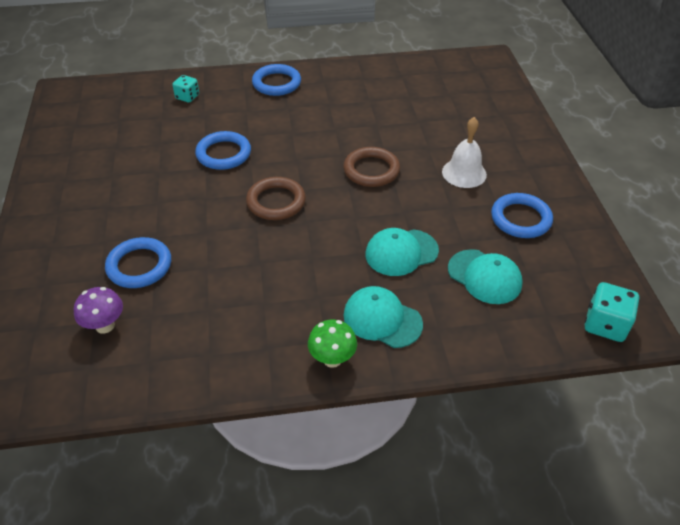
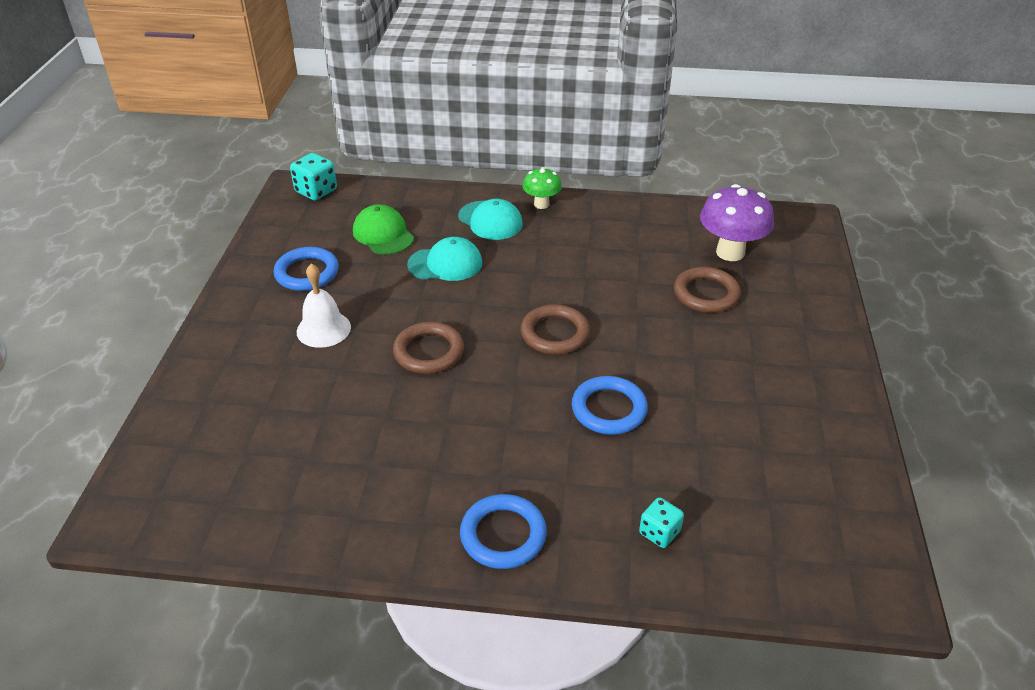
camera: 165 degrees left, 5 degrees down
(105, 326) = (730, 252): purple mushroom -> purple mushroom, size x1.71
(139, 266) = (706, 294): blue ring -> brown ring
(484, 277) = (383, 234): turquoise cap -> green cap

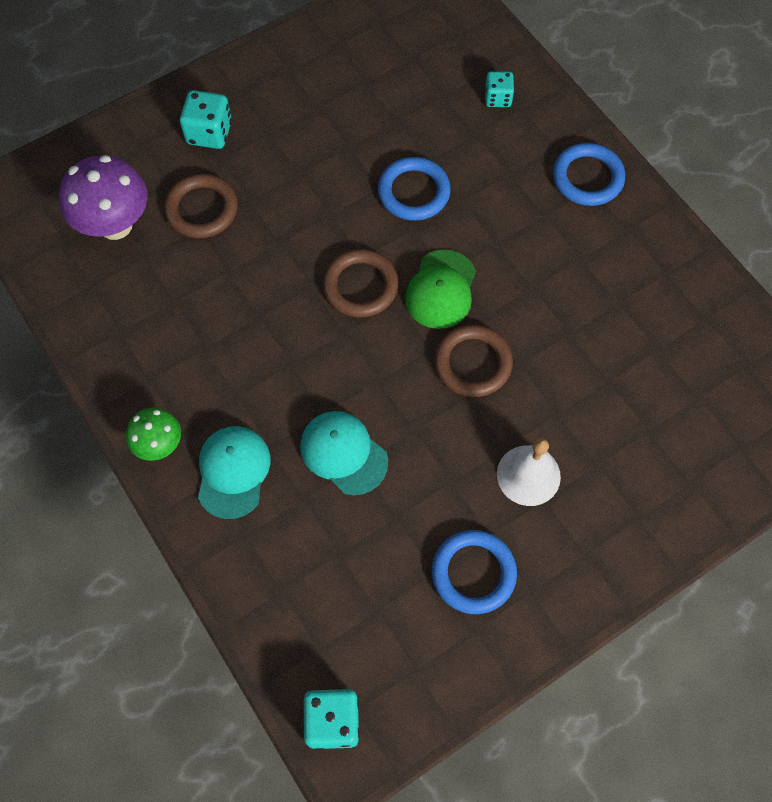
camera: 130 degrees left, 25 degrees up
(383, 234) = (348, 559): green cap -> green cap (441, 289)
(781, 330) = (209, 133): none -> turquoise dice

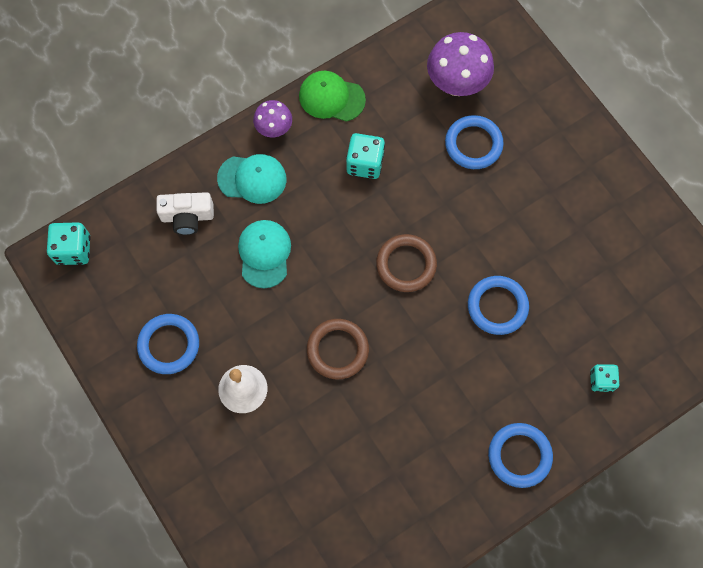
camera: 90 degrees right, 5 degrees up
(159, 445) = (274, 129): green mushroom -> purple mushroom
(202, 209) = (473, 144): brown ring -> blue ring
(209, 133) = (547, 145): turquoise dice -> turquoise dice (365, 163)
(286, 557) = (187, 217): none -> white camera
(343, 453) = (264, 254): turquoise cap -> turquoise cap turned 45 degrees counterclockwise
(441, 289) = (404, 327): green cap -> green cap (331, 98)

